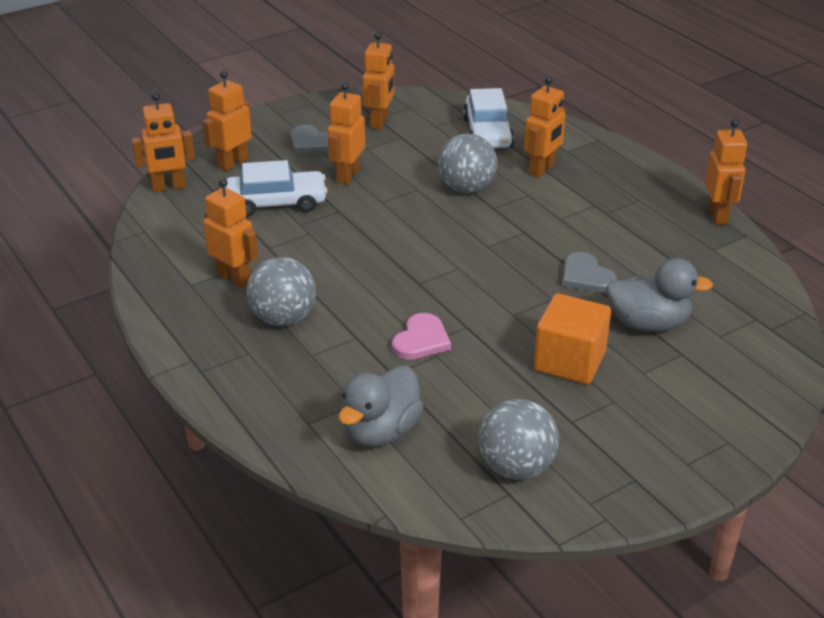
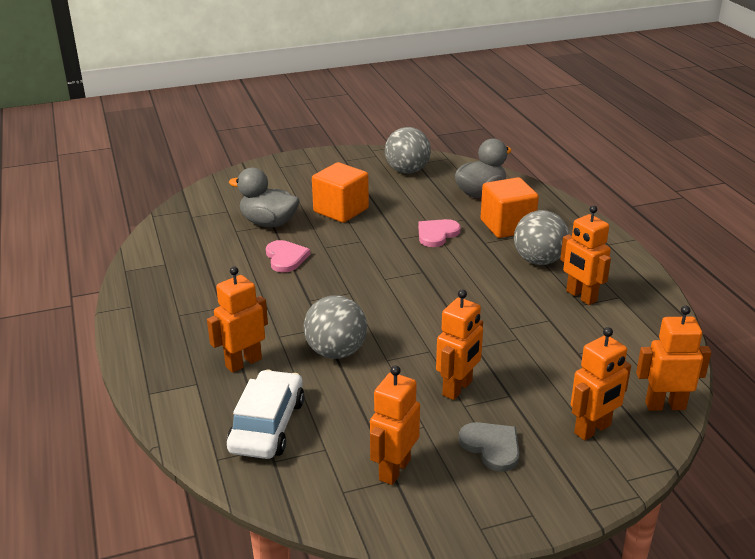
camera: 165 degrees left, 5 degrees down
(276, 202) = (540, 366): white car -> none
(330, 370) = (507, 226): none -> orange cube
(586, 276) = (286, 258): grey heart -> pink heart
(718, 215) = (126, 289): orange robot -> none

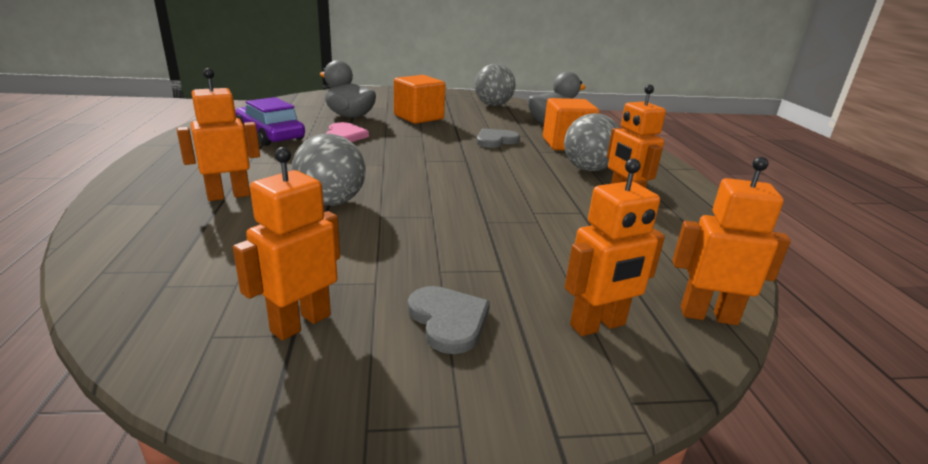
camera: 10 degrees right, 5 degrees down
(212, 272) = (270, 135): none -> purple car
(267, 425) = (194, 250): white car -> none
(437, 234) = (495, 140): pink heart -> grey heart
(458, 388) = (442, 253): orange robot -> none

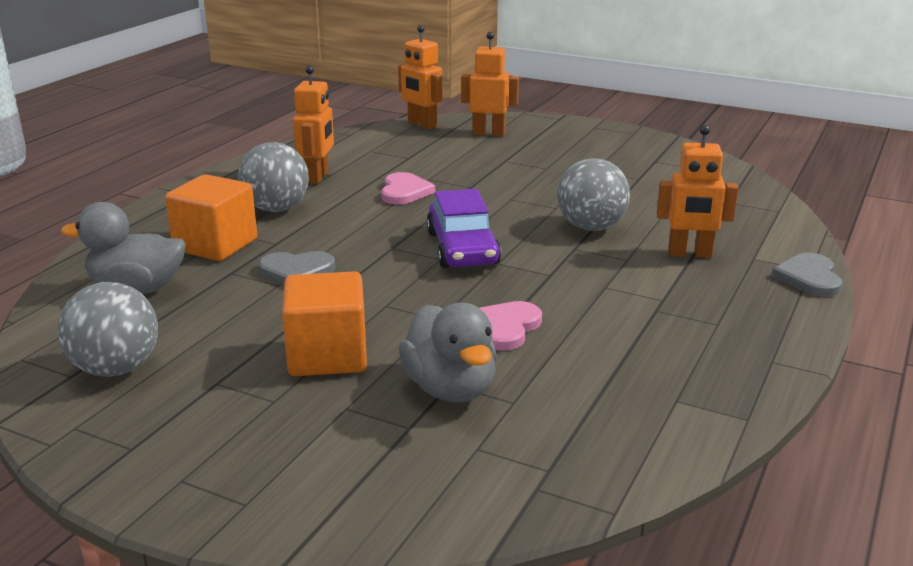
camera: 145 degrees left, 0 degrees up
(270, 135) = (621, 355): purple car -> purple car (462, 248)
(300, 323) = (649, 163): orange robot -> none
(448, 320) = (566, 149): grey heart -> grey heart (809, 278)
(532, 202) = (404, 191): none -> pink heart

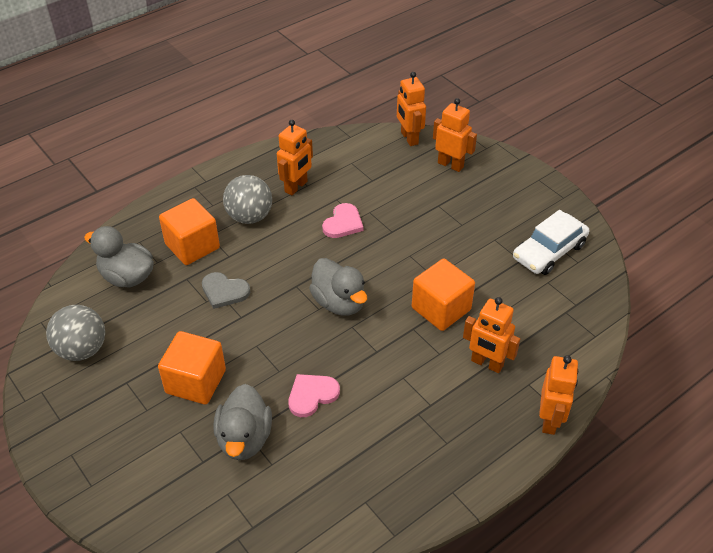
camera: 25 degrees right, 20 degrees up
(462, 248) = (339, 303): purple car -> grey duck
(591, 227) = (441, 309): grey ball -> orange cube
(661, 167) = (549, 251): none -> white car
(809, 278) = (550, 420): grey heart -> orange robot

